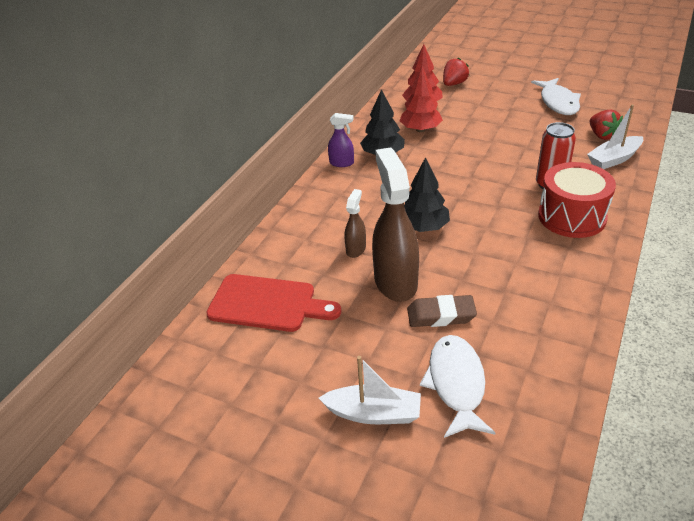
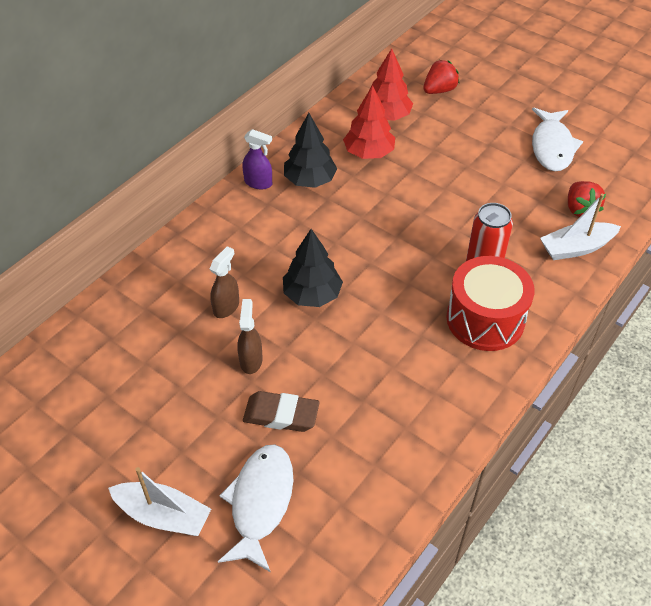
camera: 10 degrees right, 10 degrees up
(267, 303) = (107, 356): red cutting board -> none
(395, 282) = (251, 360): brown spray bottle -> brown spray bottle, size x0.49

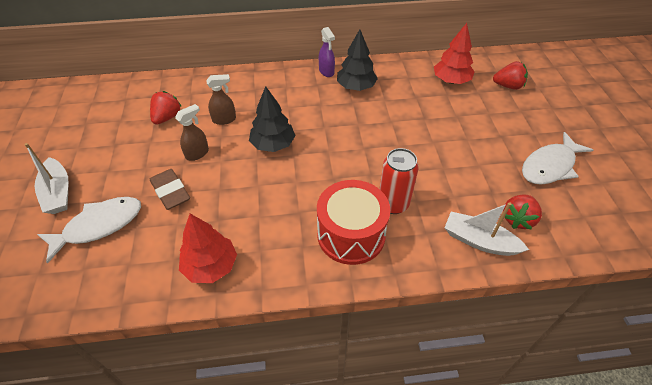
camera: 45 degrees right, 0 degrees up
(159, 351) = (167, 117): none -> red strawberry
(368, 153) = (411, 93): red tree -> red tree (210, 266)

